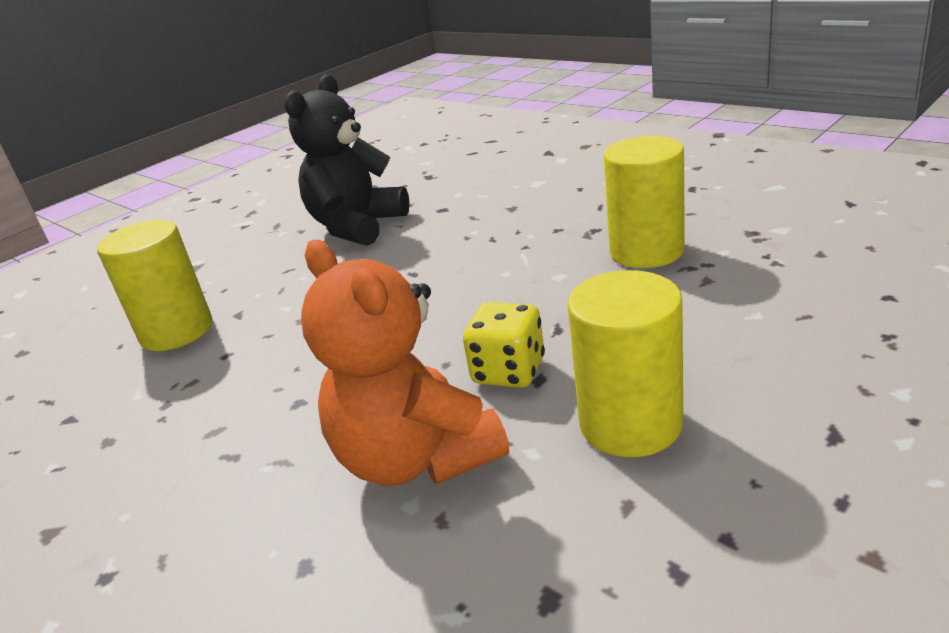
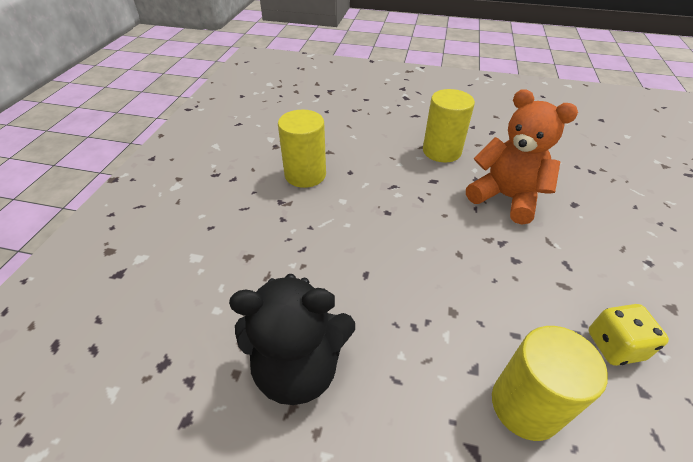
camera: 125 degrees left, 15 degrees up
(416, 458) = (506, 197): orange teddy bear -> orange teddy bear turned 75 degrees counterclockwise
(508, 371) = (435, 191): yellow dice -> yellow dice (614, 346)

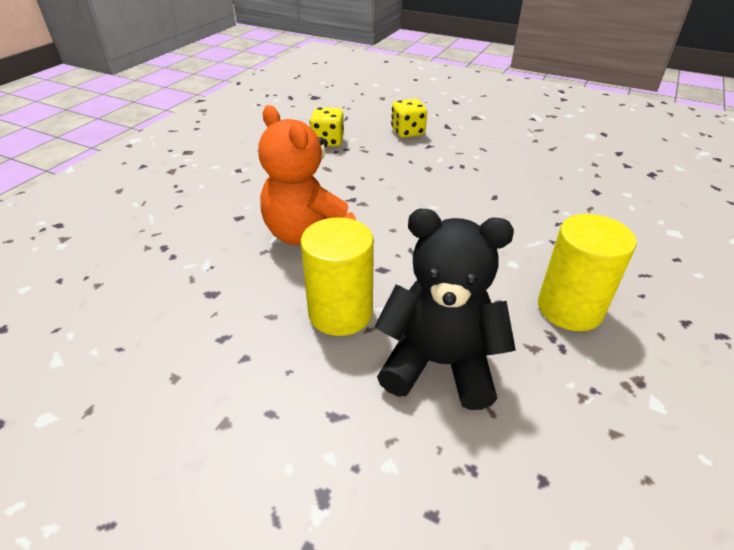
camera: 165 degrees left, 5 degrees down
(298, 367) = (550, 160): black teddy bear -> black teddy bear (439, 364)
(525, 405) = (408, 132): yellow cylinder -> yellow dice

